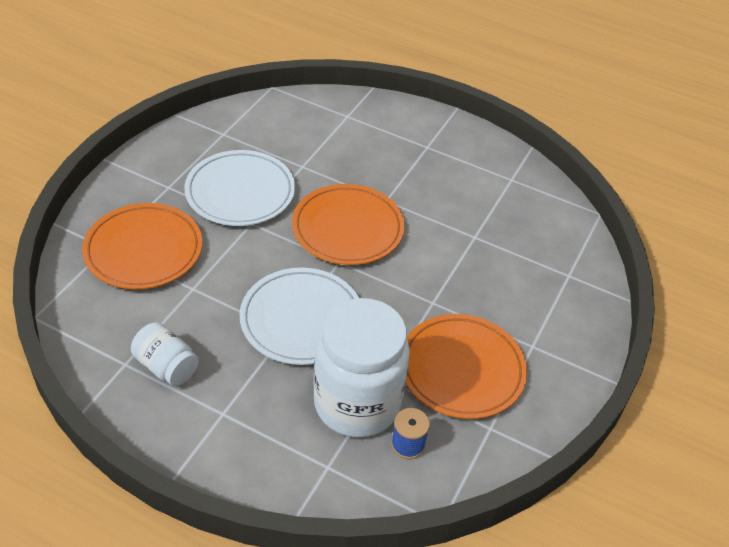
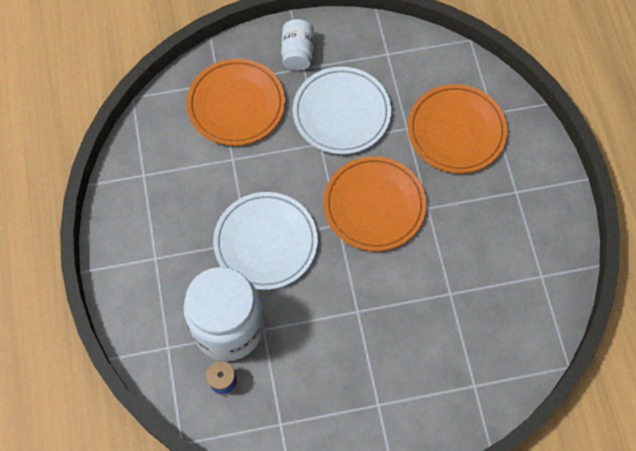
camera: 55 degrees right, 20 degrees up
(166, 366) = (161, 198): white jar -> white jar (297, 53)
(461, 369) = (314, 372): orange plate -> orange plate (456, 131)

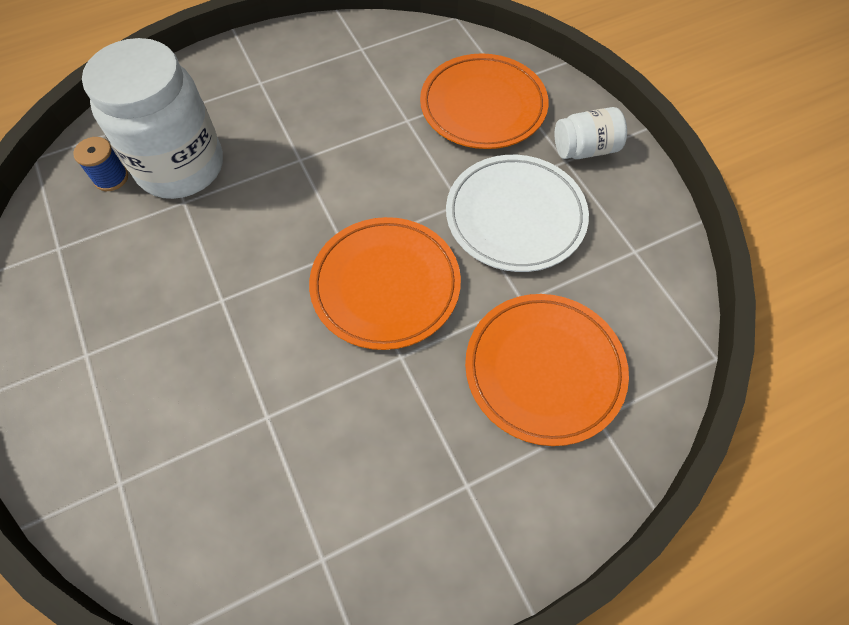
camera: 75 degrees right, 5 degrees down
(265, 242) = (301, 177): white plate -> none

